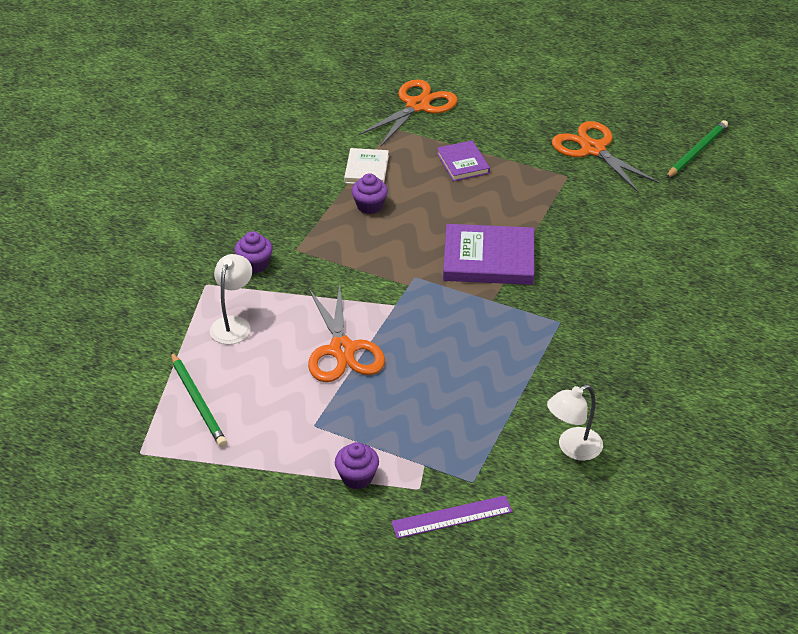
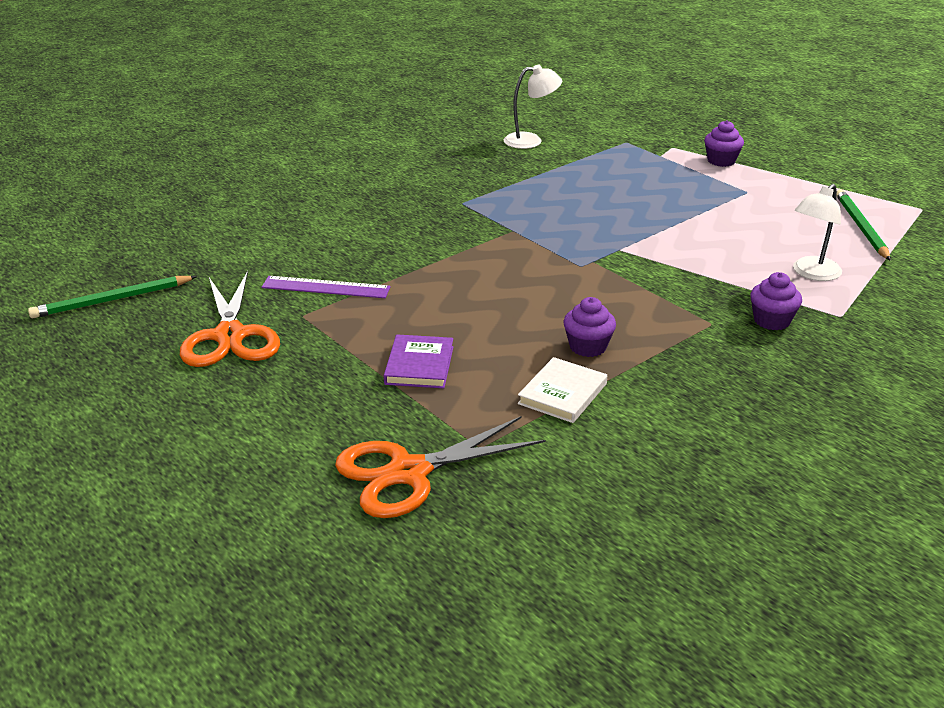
camera: 155 degrees left, 10 degrees down
(342, 350) = (696, 230): orange scissors -> none
(452, 517) = (655, 132): purple ruler -> purple ruler (326, 287)
(488, 259) = (484, 262): purple book -> none

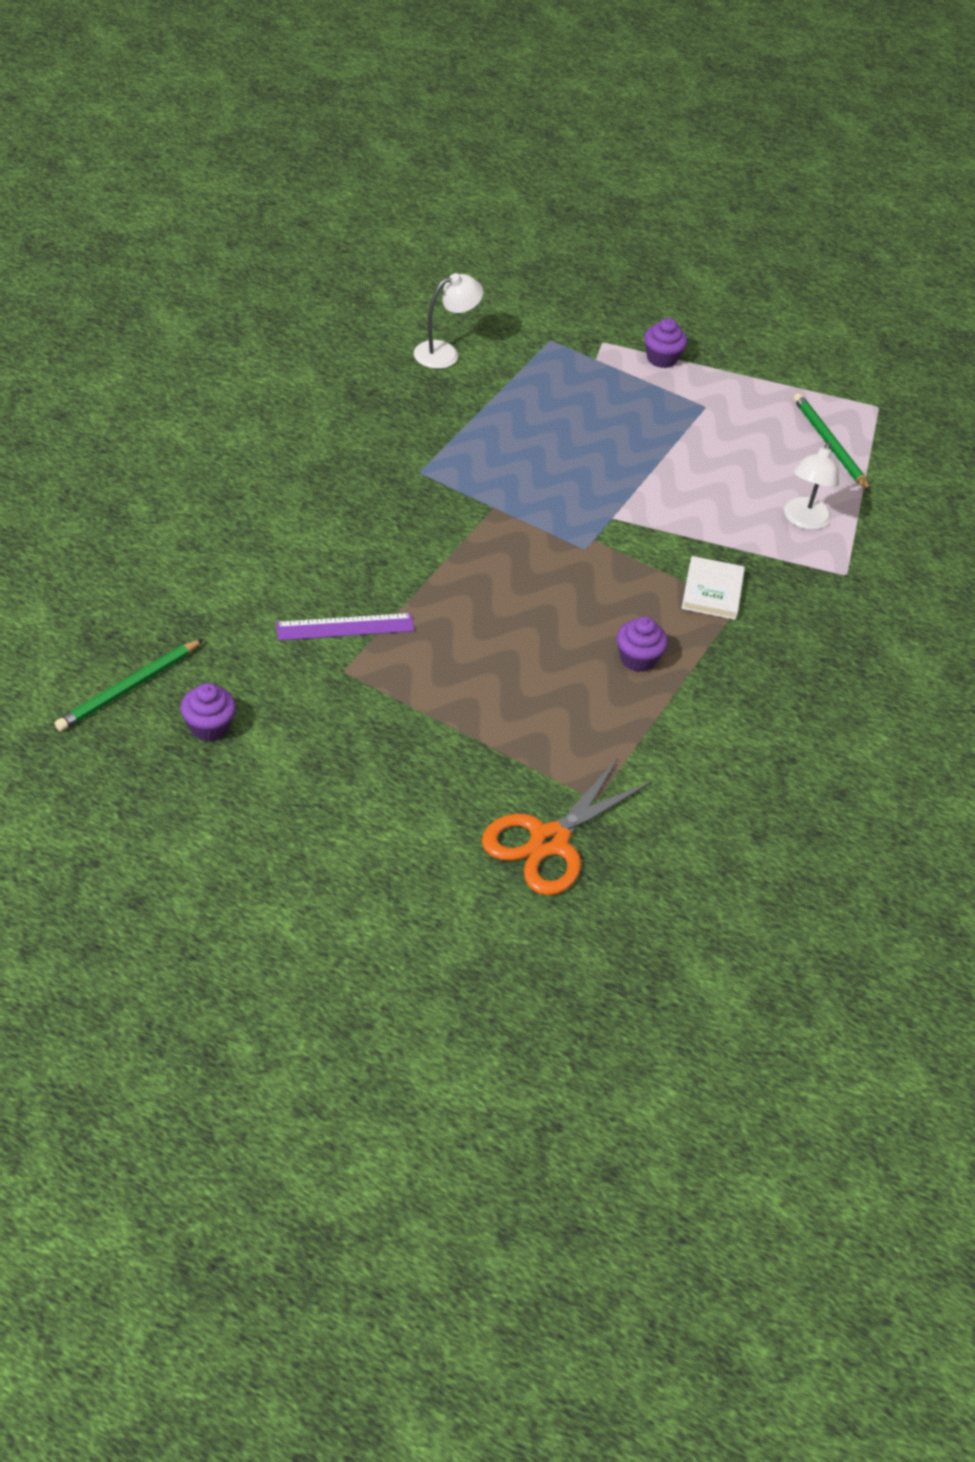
camera: 25 degrees left, 15 degrees up
(230, 336) = (287, 713): orange scissors -> none
(419, 365) = (494, 714): purple book -> none
(562, 394) = (640, 722): white book -> white book (712, 591)
(771, 321) = (788, 592): purple cupcake -> purple cupcake (209, 726)

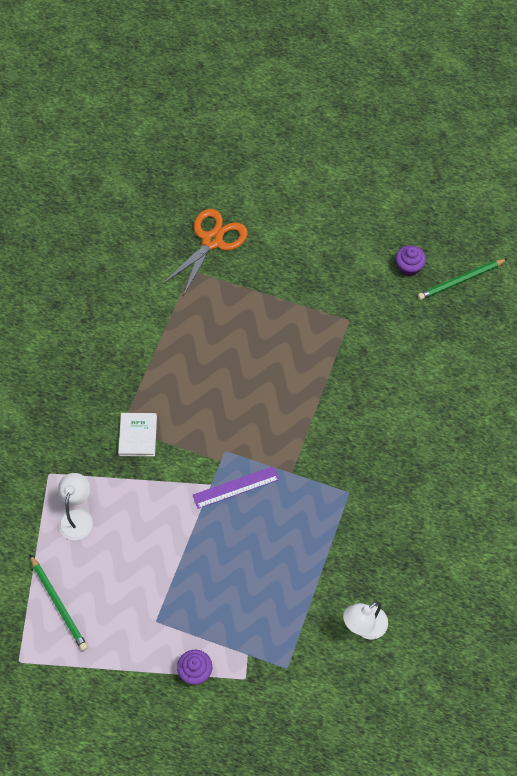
camera: 175 degrees right, 15 degrees up
(129, 688) = (461, 281): green pencil -> green pencil turned 150 degrees counterclockwise
(345, 627) = (358, 351): purple ruler -> purple ruler (236, 487)
(637, 659) = (180, 370): purple cupcake -> none

